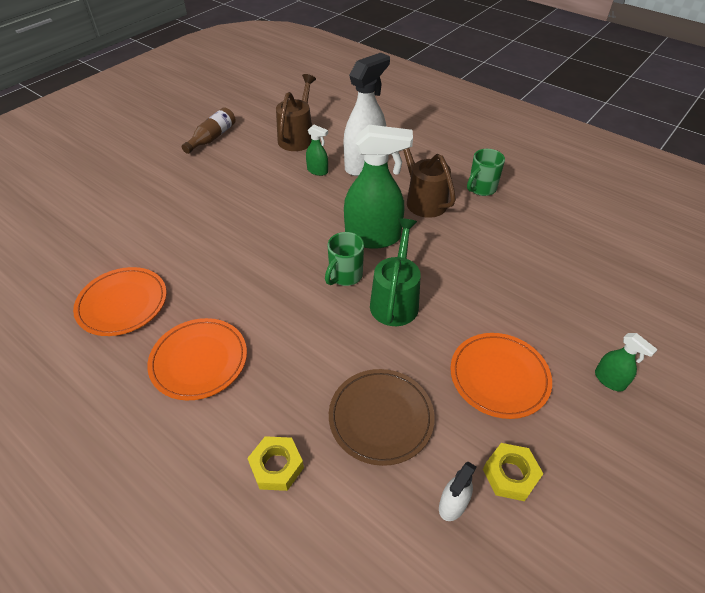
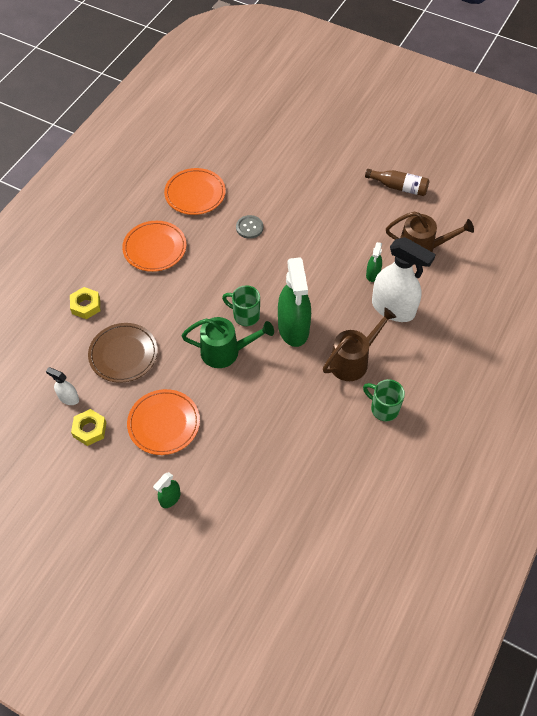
camera: 80 degrees right, 10 degrees up
(210, 256) = (249, 227): none -> grey button

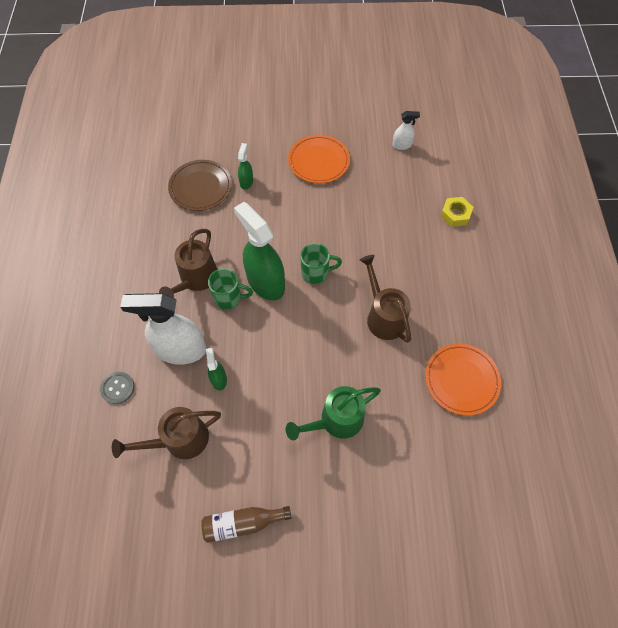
camera: 150 degrees right, 5 degrees up
(90, 429) = (368, 134): yellow nut -> none
(123, 354) = (390, 192): brown plate -> brown plate (200, 187)
(155, 248) = (447, 296): orange plate -> none
(170, 498) = (278, 121): green spray bottle -> green spray bottle (246, 182)
(216, 258) = (383, 316): none -> brown watering can
(226, 352) = (310, 234): green watering can -> green watering can (335, 421)
(249, 227) = (376, 368): grey button -> grey button (117, 388)
(383, 408) = (151, 251): green mug -> green mug (229, 298)

